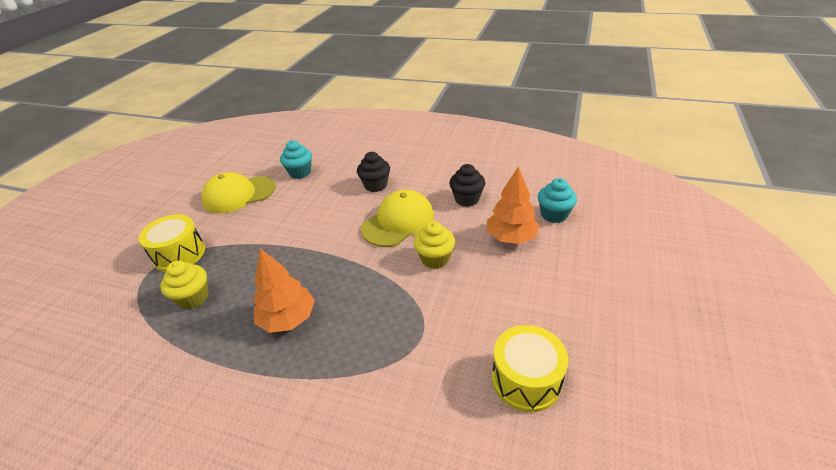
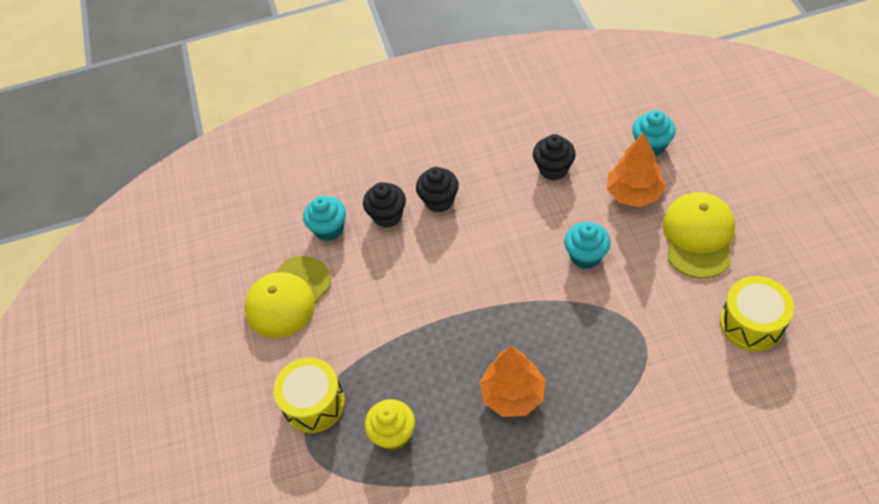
camera: 30 degrees left, 15 degrees up
(338, 180) = (387, 216): none -> black cupcake
(398, 222) = (510, 234): yellow cap -> yellow cap (698, 236)
(435, 259) = (586, 256): yellow cupcake -> turquoise cupcake

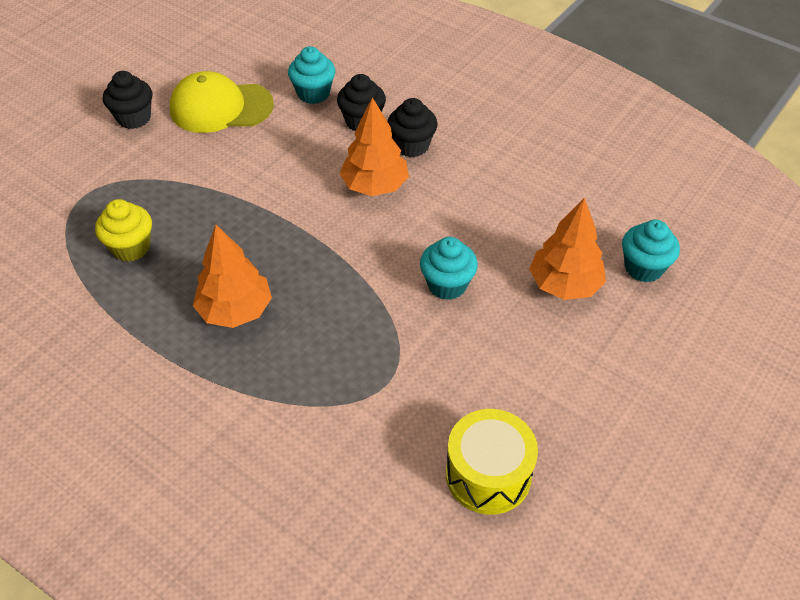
camera: 45 degrees right, 5 degrees down
(314, 403) = (126, 180): yellow drum -> none
(460, 245) = (375, 186): none -> orange tree
(553, 169) = (531, 206): black cupcake -> black cupcake (134, 118)
(698, 236) = (562, 368): yellow cap -> none

